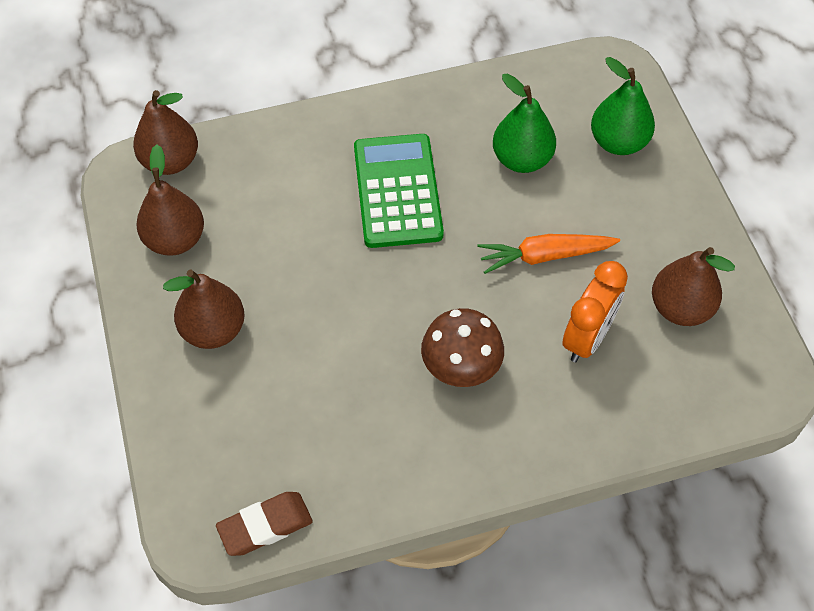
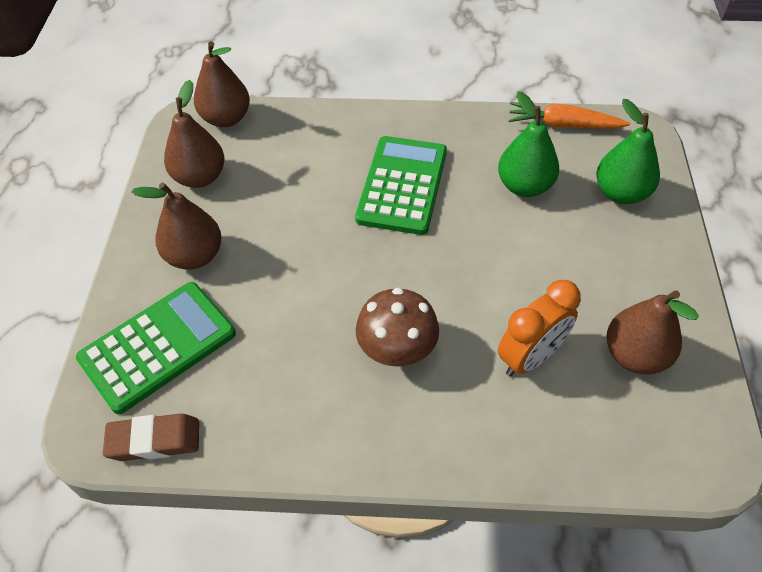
camera: 20 degrees right, 5 degrees down
(222, 435) = (158, 346): none -> green calculator
(544, 256) = (515, 272): orange carrot -> orange carrot (563, 125)

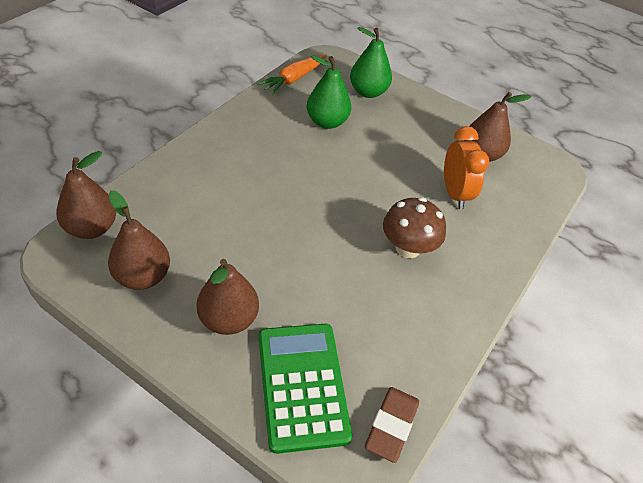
camera: 65 degrees left, 5 degrees down
(402, 185) = (272, 171): green calculator -> none

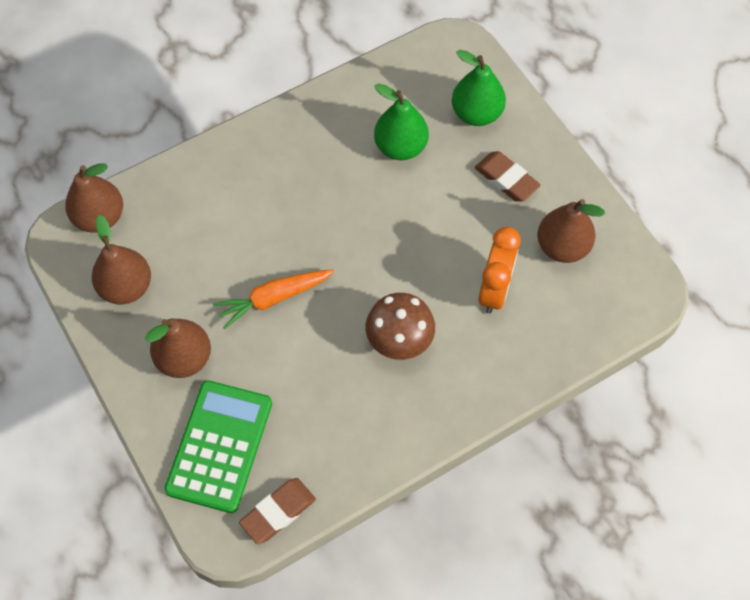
camera: 30 degrees right, 15 degrees up
(293, 79) = (394, 70): orange carrot -> orange carrot (273, 298)
(414, 125) = (506, 179): none -> brown eraser

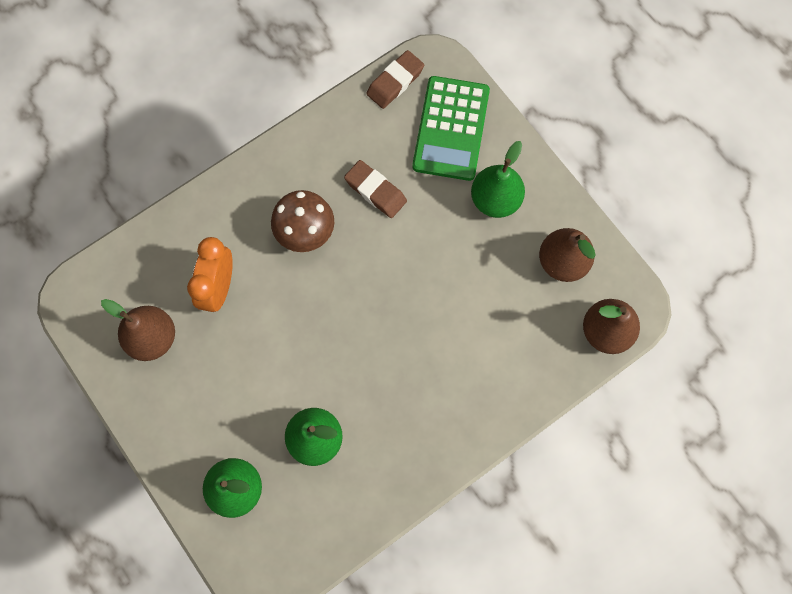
camera: 175 degrees right, 10 degrees up
(184, 358) = (495, 200): brown pear -> green pear
(273, 298) = (424, 262): orange carrot -> none
(506, 179) = (206, 409): brown eraser -> brown eraser (375, 191)

